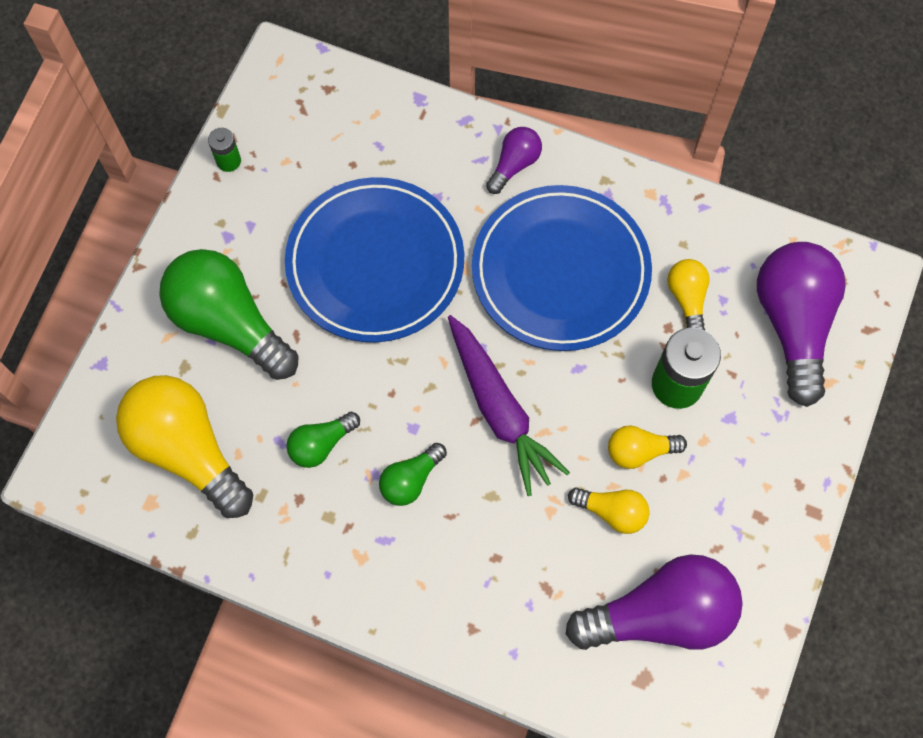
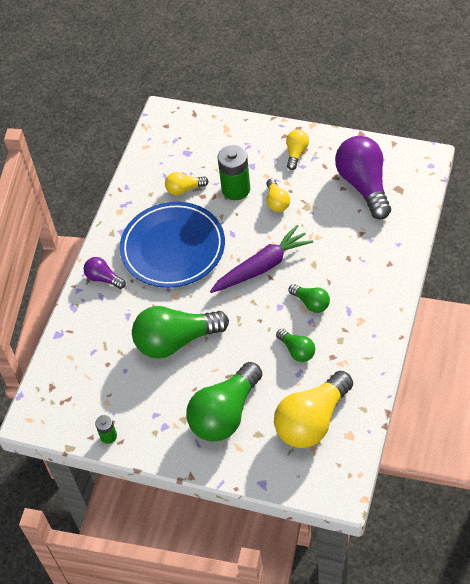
camera: 90 degrees left, 15 degrees down
(375, 263) = (176, 341): blue plate -> green light bulb
(611, 512) = (313, 210): yellow light bulb -> yellow light bulb (296, 153)
(792, 324) = (194, 144): purple light bulb -> none

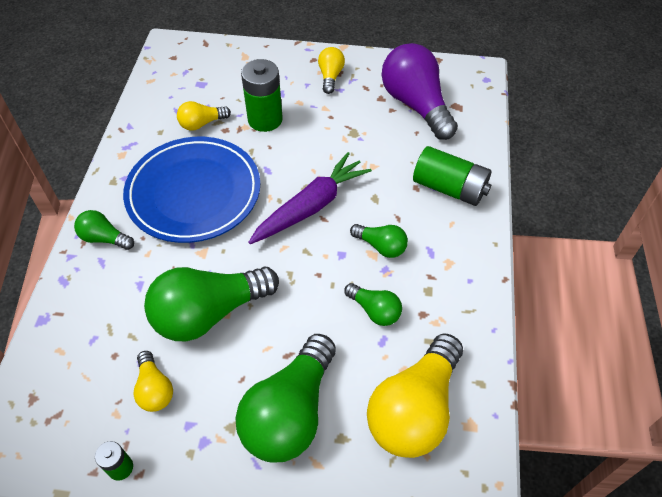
camera: 15 degrees left, 0 degrees up
(104, 278) = (104, 238): purple light bulb -> green light bulb
(276, 202) = (316, 130): yellow light bulb -> yellow light bulb (154, 389)
(375, 261) = (449, 188): none -> green battery

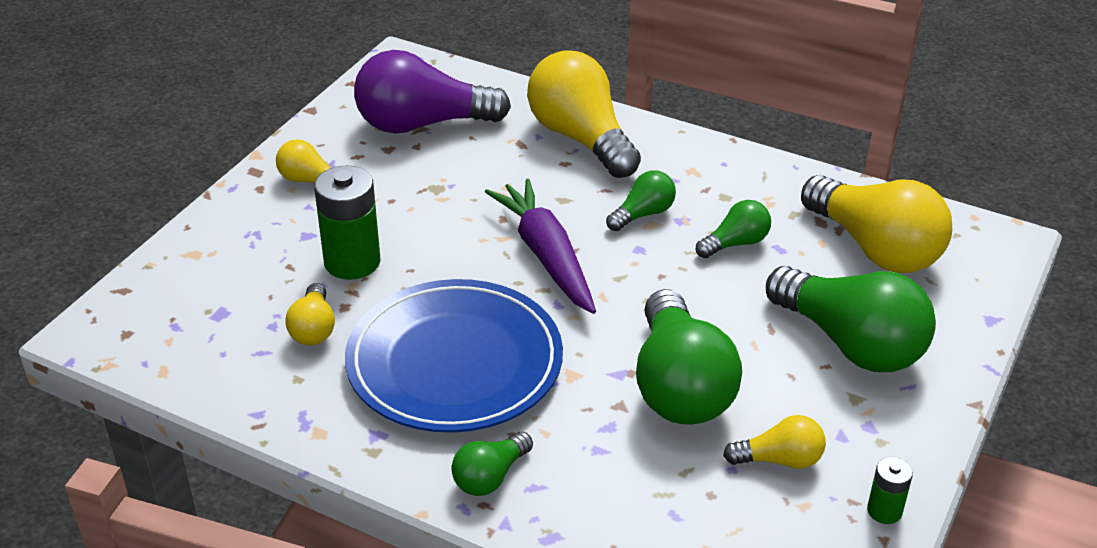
camera: 70 degrees left, 15 degrees down
(449, 188) = (581, 138): green battery -> yellow light bulb

